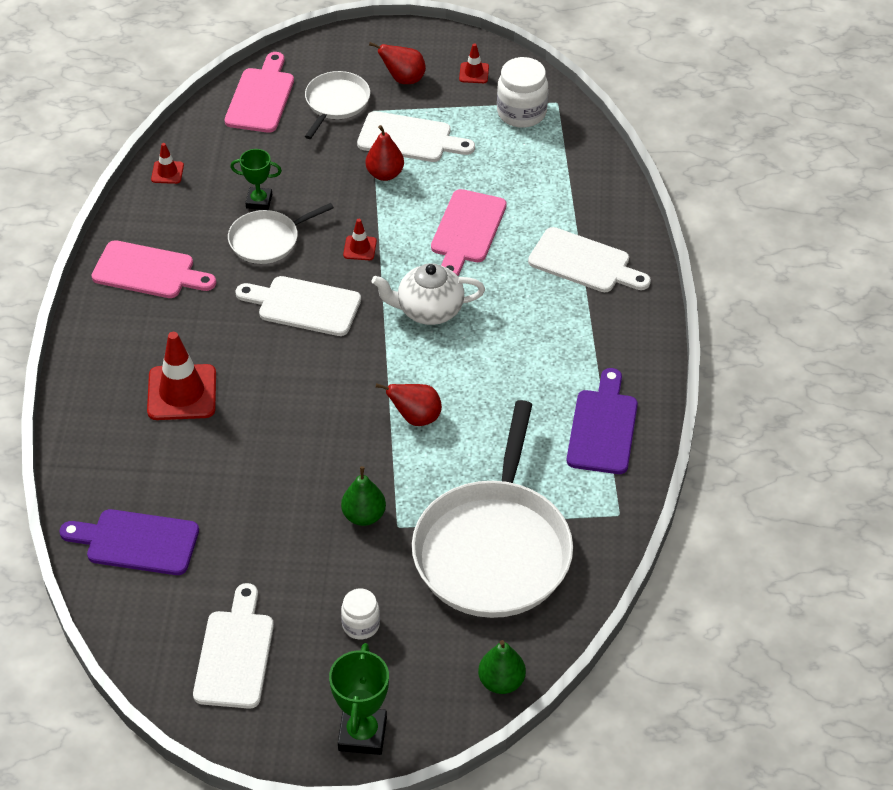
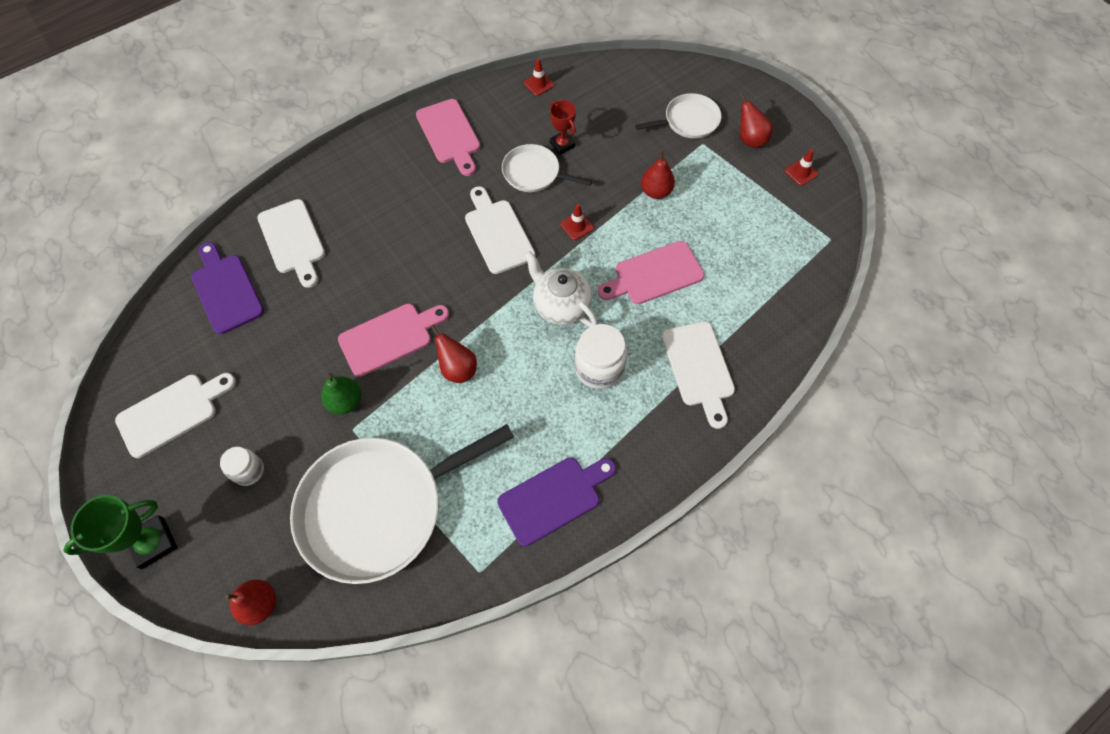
camera: 50 degrees right, 15 degrees up
(182, 393) = (366, 223): red traffic cone -> none
(259, 201) = (562, 145): green trophy -> red trophy
(261, 97) = (650, 81): pink cutting board -> pink cutting board (390, 337)
(410, 138) = (701, 182): white cutting board -> white cutting board (293, 240)
(501, 682) = (260, 604): green pear -> red pear
(521, 113) = (797, 226): white jar -> white jar (599, 368)

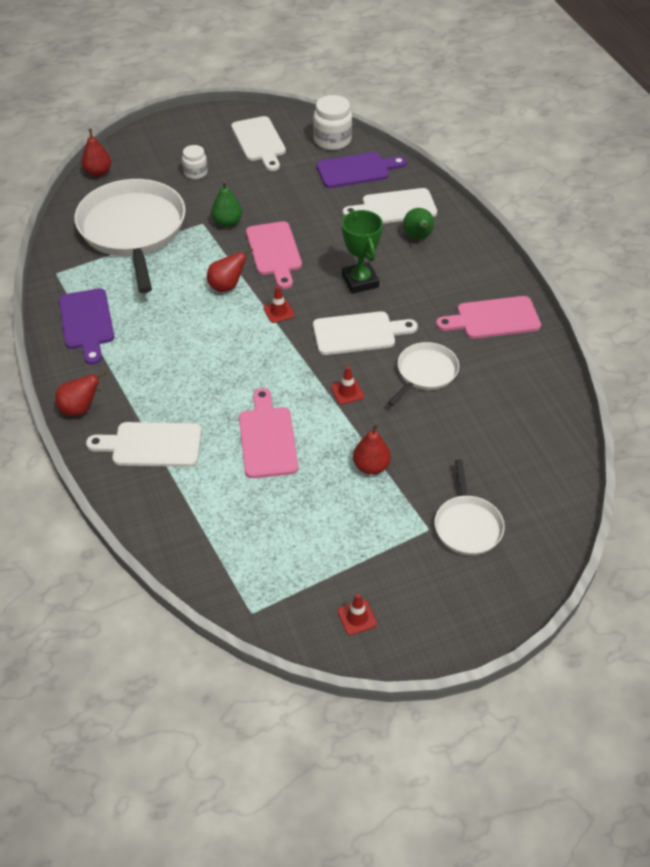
camera: 105 degrees right, 15 degrees down
(153, 543) = (166, 132): green trophy -> green trophy (360, 281)
(341, 210) = (418, 237): none -> green pear
(538, 84) = (553, 400): red traffic cone -> red traffic cone (278, 312)
(560, 305) = (261, 362): white teapot -> none
(562, 145) = (458, 402): red trophy -> none
(599, 368) = (186, 374): white jar -> white jar (332, 140)
(750, 139) = (423, 580): red pear -> red pear (80, 409)

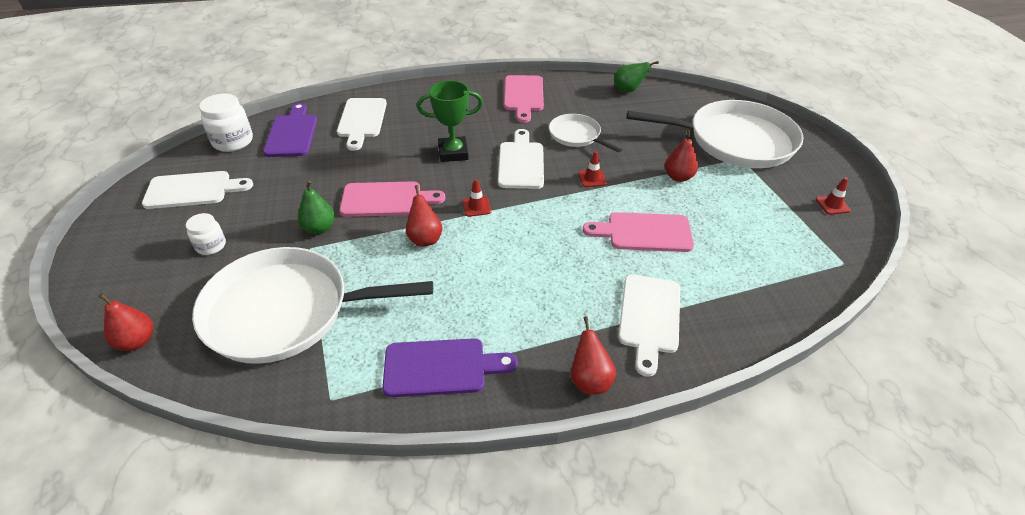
camera: 80 degrees left, 5 degrees down
(418, 237) = (409, 114): green pear -> green pear (628, 90)
(467, 525) = (735, 141): white pan -> white pan, size x2.02

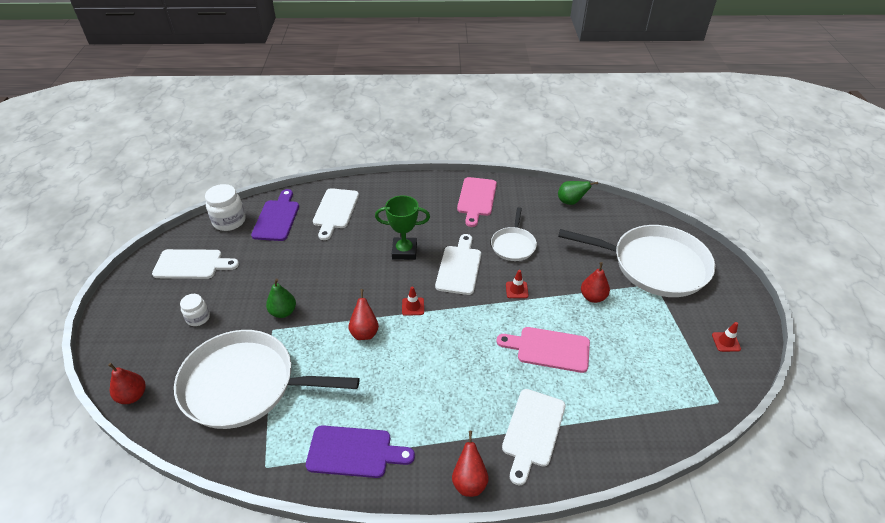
camera: 10 degrees right, 0 degrees up
(386, 200) = (341, 291): pink cutting board -> none
(576, 135) = (513, 245): white pan -> white pan turned 135 degrees counterclockwise

